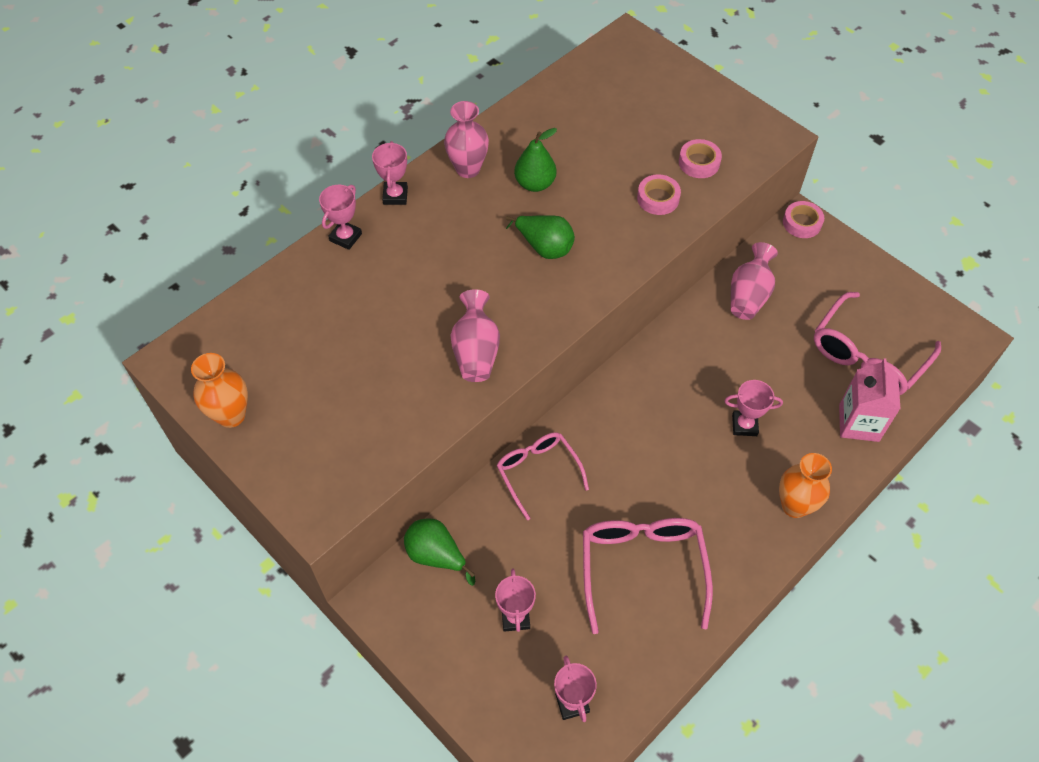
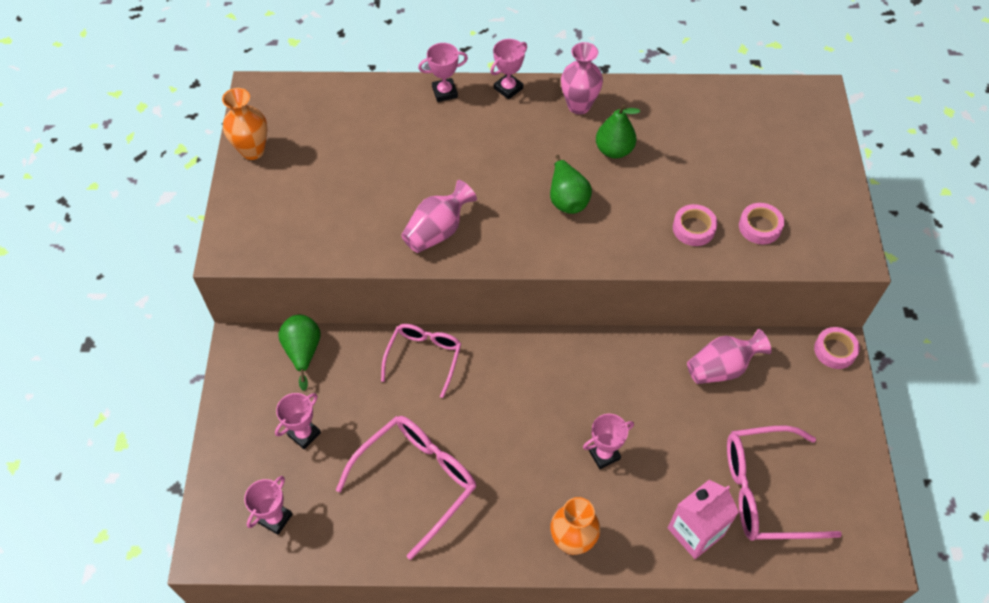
camera: 45 degrees right, 0 degrees up
(744, 425) = (604, 454): pink trophy -> pink trophy turned 75 degrees counterclockwise

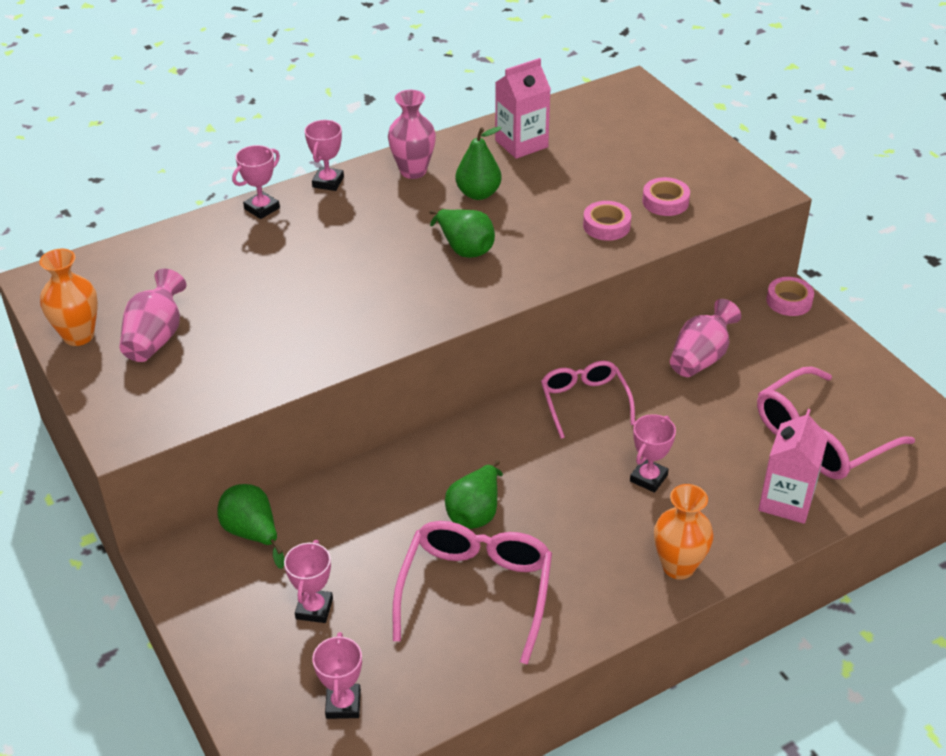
camera: 30 degrees left, 15 degrees down
(424, 357) = (395, 478): pink glasses -> pink glasses (584, 402)
(438, 231) = (352, 325): pink vase -> pink vase (156, 337)
(459, 415) = (475, 512): none -> green pear
(682, 115) = (521, 144): none -> pink carton

